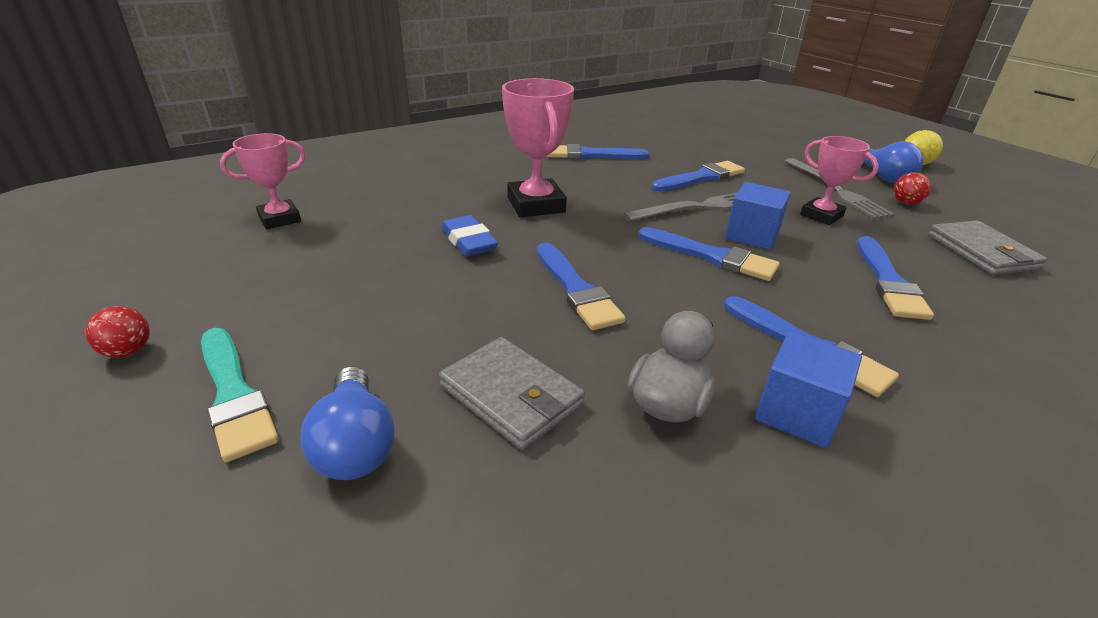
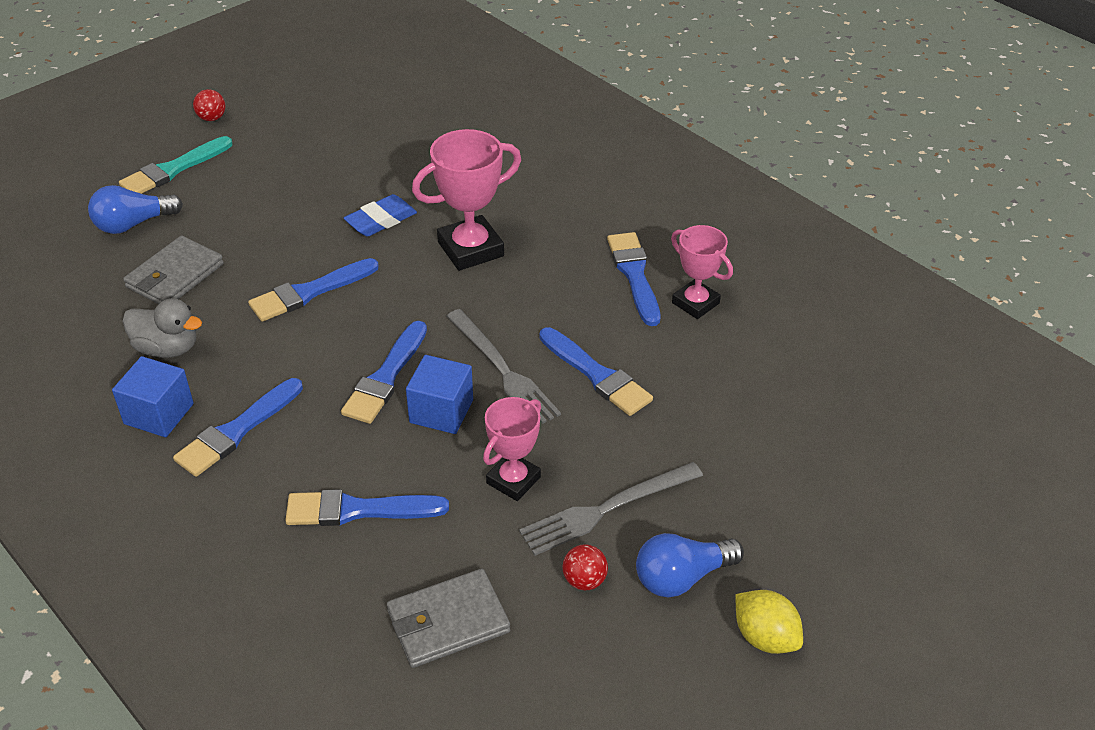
camera: 80 degrees right, 10 degrees up
(279, 219) = (397, 113): pink trophy -> pink trophy (695, 303)

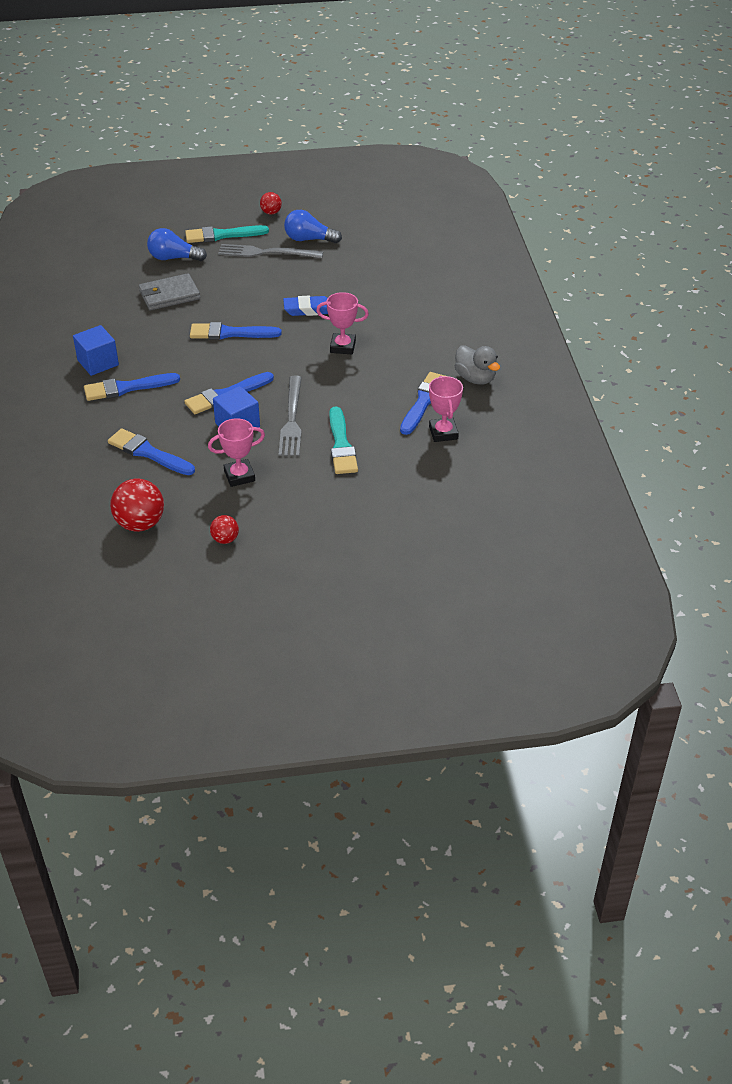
camera: 35 degrees right, 0 degrees up
(167, 348) = (131, 332): grey duck -> grey duck (475, 378)
(448, 622) = (140, 524): grey wallet -> red ball
(470, 249) = (342, 347): pink trophy -> pink trophy, size x0.65
(597, 375) = (341, 445): blue brush -> turquoise brush
(606, 509) = (272, 513): grey fork -> grey fork (266, 253)
(682, 577) = (276, 563): blue light bulb -> blue light bulb (309, 239)
(764, 637) = (288, 611): yellow lemon -> none

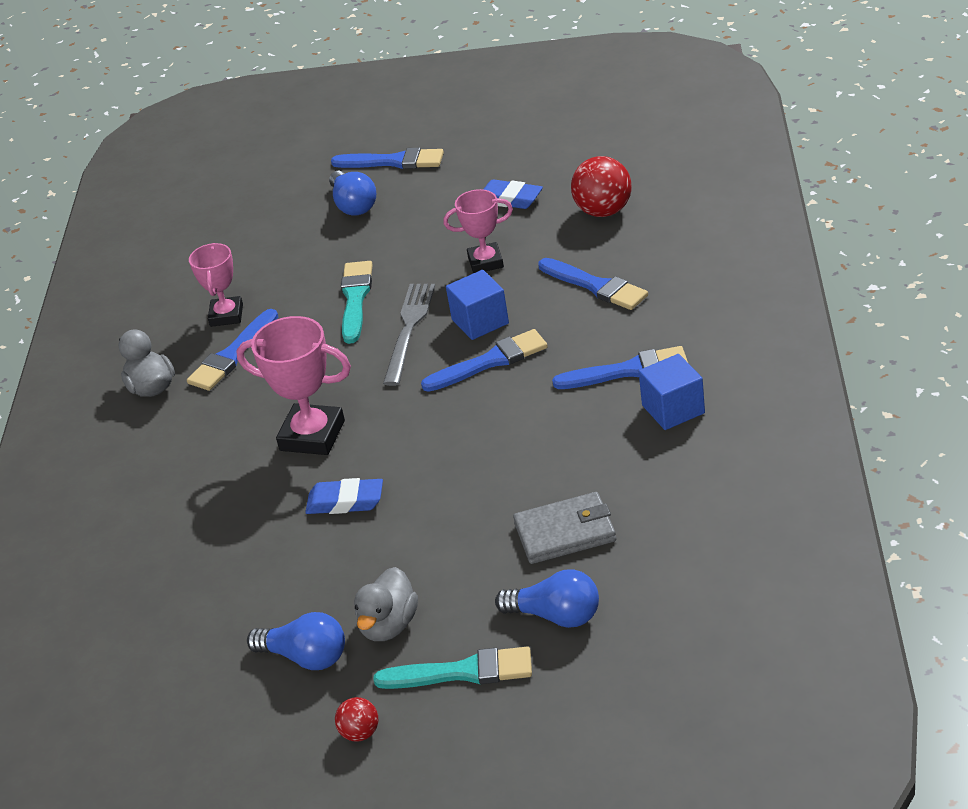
camera: 165 degrees left, 5 degrees down
(225, 539) = (509, 199): red ball -> blue eraser
(230, 333) = (473, 459): blue brush -> blue brush (393, 161)
(266, 253) = (389, 625): grey fork -> grey duck
(342, 347) = (312, 436): pink trophy -> pink trophy, size x1.54
(370, 537) = (353, 205): none -> blue light bulb

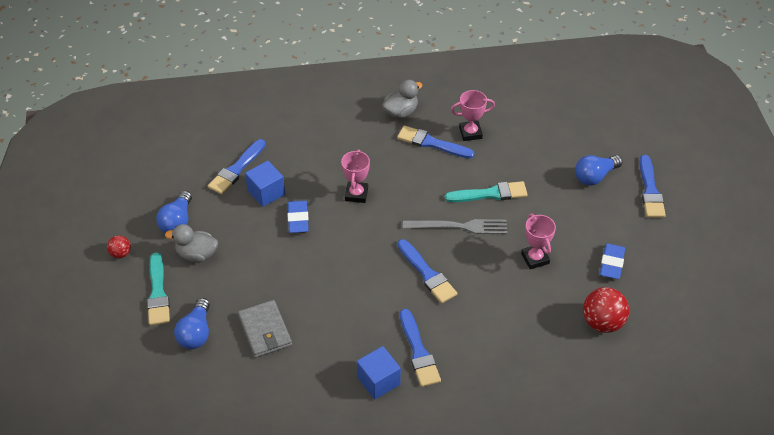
camera: 75 degrees right, 10 degrees up
(312, 436) = (356, 194): pink trophy -> pink trophy, size x0.65
(480, 321) = (469, 263): blue cube -> blue cube (266, 192)
(595, 286) = (511, 325): blue brush -> blue brush (236, 169)

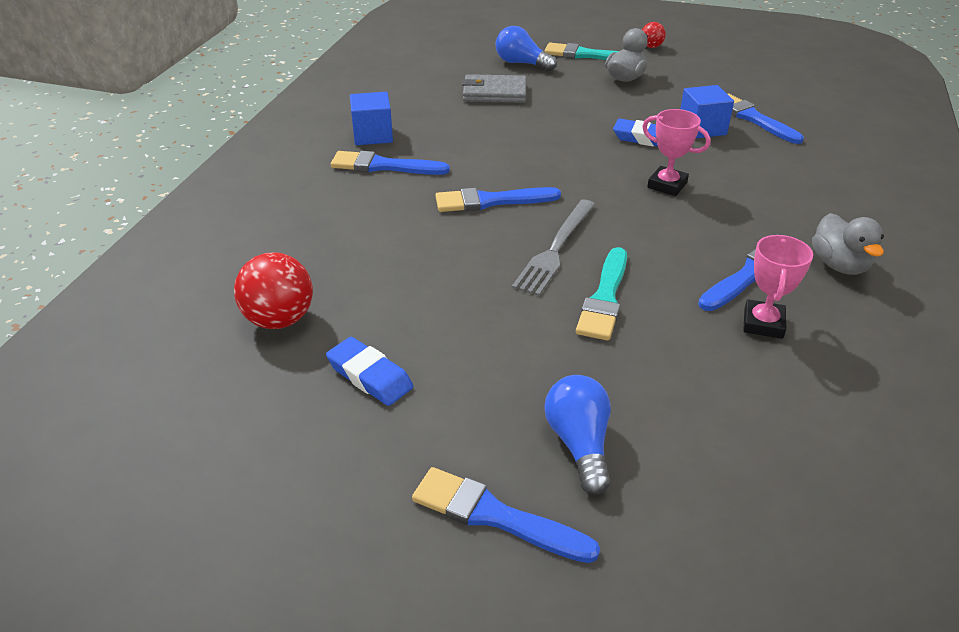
camera: 115 degrees right, 10 degrees down
(177, 221) = (681, 76): blue light bulb -> none
(535, 258) = (445, 298): pink trophy -> none

